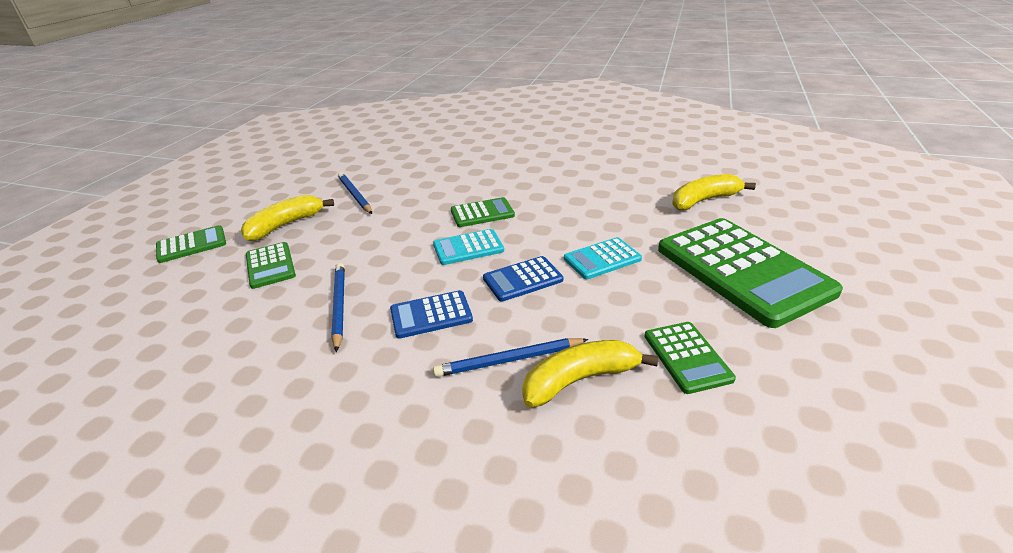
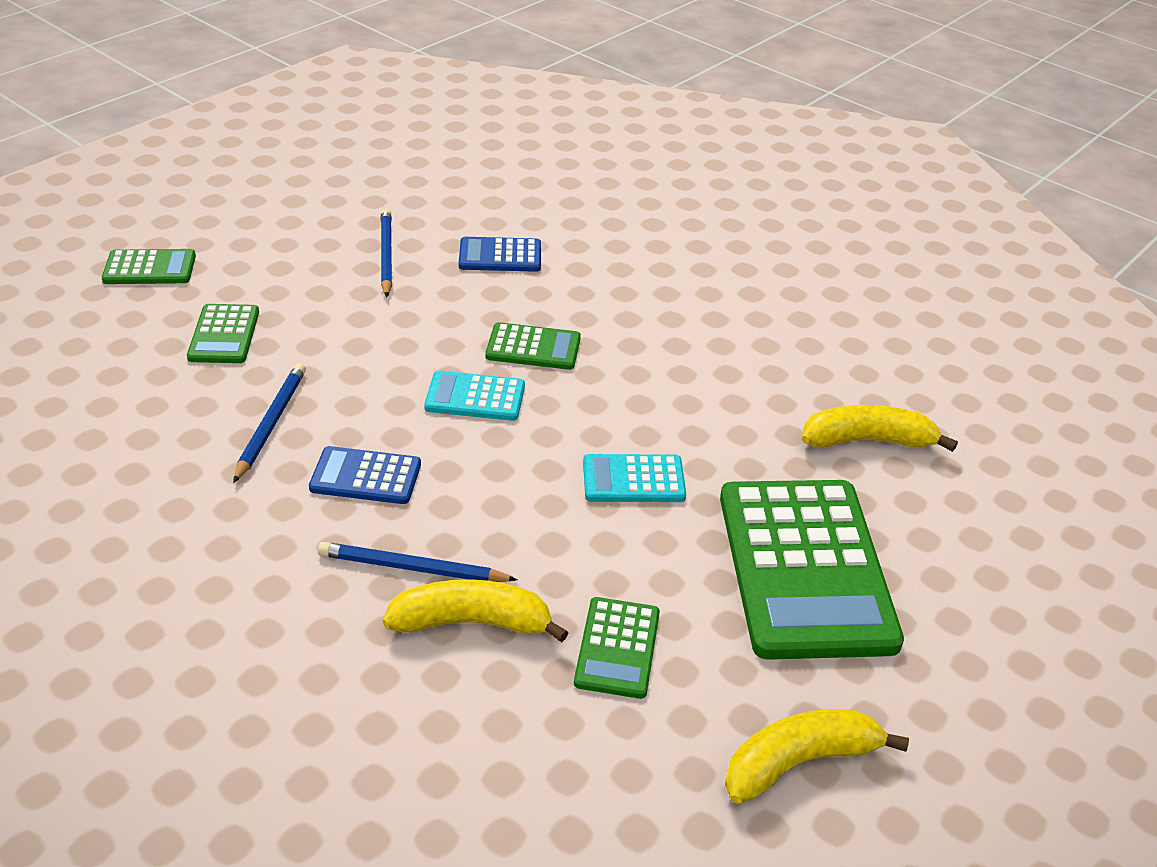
camera: 20 degrees right, 5 degrees up
(286, 225) = (273, 276): yellow banana -> yellow banana (800, 762)
(523, 279) = (508, 470): blue calculator -> blue calculator (500, 256)

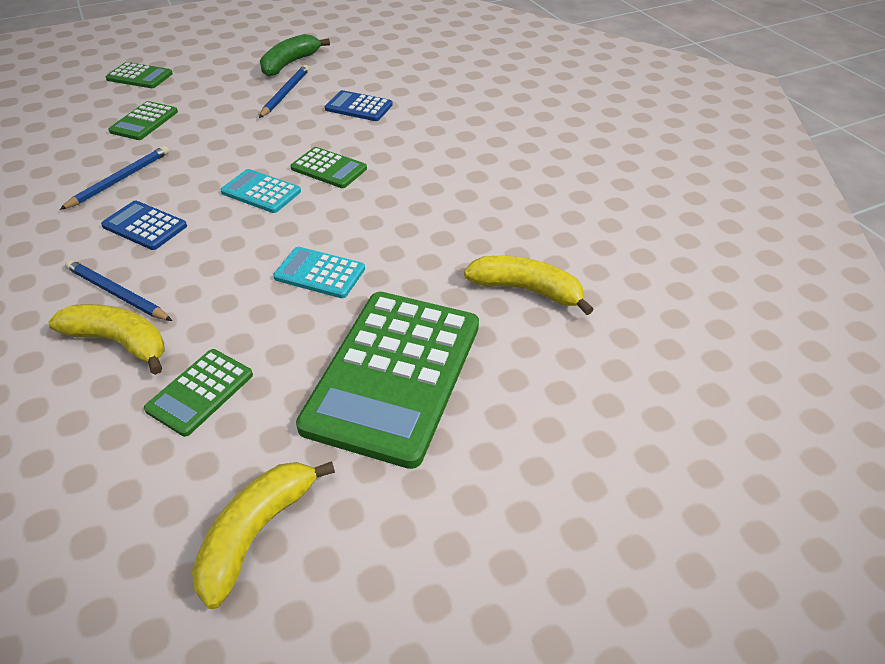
camera: 25 degrees right, 5 degrees up
(353, 209) = (290, 63): none -> green banana
(800, 762) = (257, 532): yellow banana -> yellow banana turned 60 degrees counterclockwise

